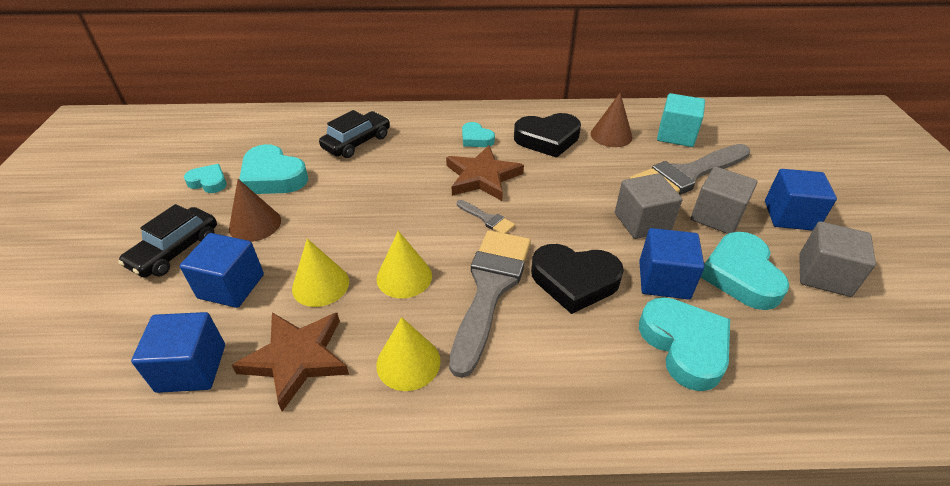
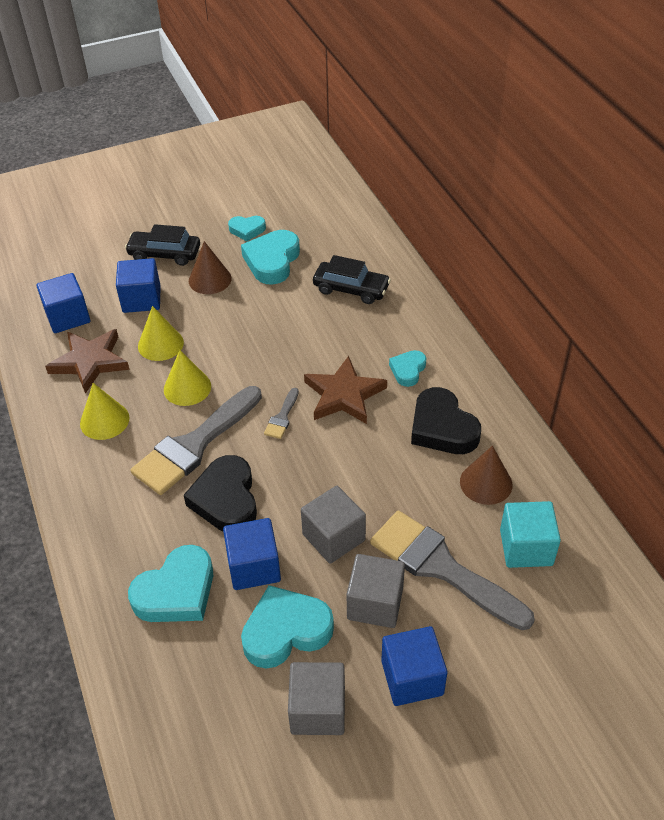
camera: 70 degrees right, 5 degrees up
(209, 182) = (247, 230): turquoise heart -> turquoise heart turned 90 degrees clockwise
(490, 289) = (194, 445): grey brush -> grey brush turned 135 degrees clockwise

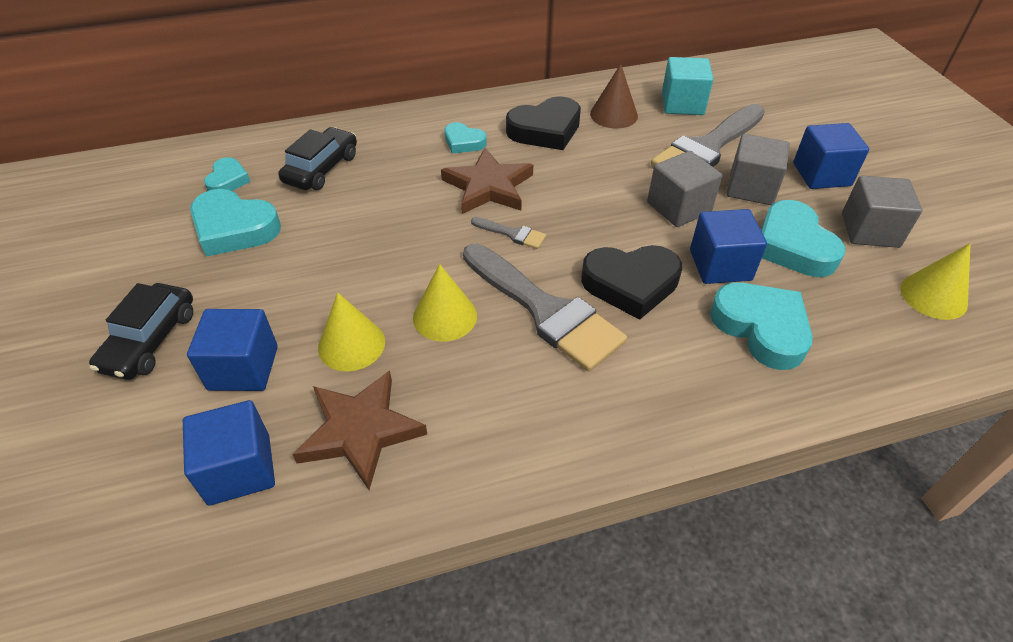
camera: 85 degrees left, 0 degrees up
(104, 420) = (487, 407): yellow cone -> yellow cone (933, 296)
(210, 279) = (238, 290): brown cone -> none
(247, 230) = (152, 249): turquoise heart -> turquoise heart (228, 180)

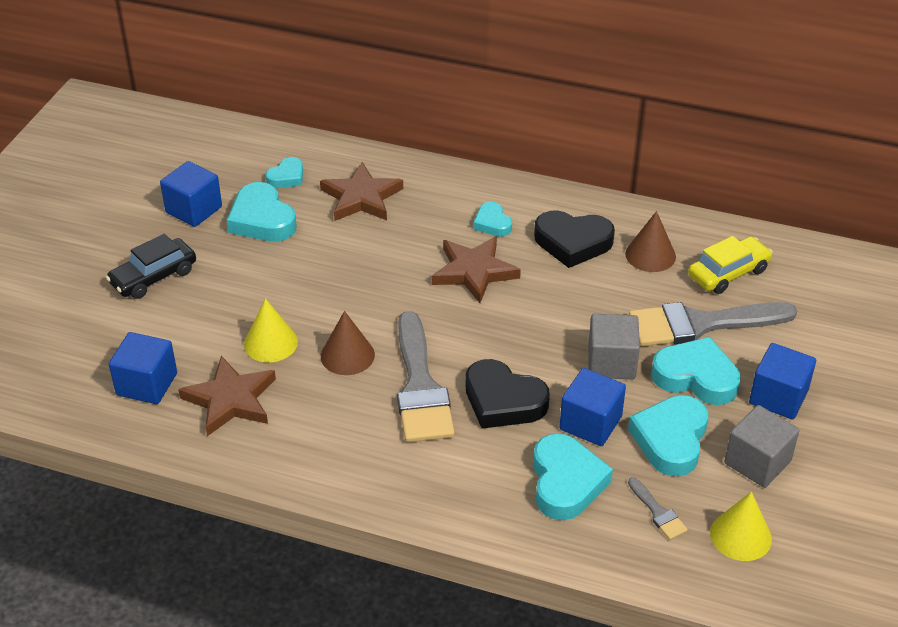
camera: 35 degrees right, 5 degrees down
(243, 368) = (194, 324): blue cube -> blue cube (194, 210)
(321, 169) = (361, 197): black car -> brown star
(445, 316) = (347, 355): yellow cone -> brown cone
(512, 234) = (454, 319): grey brush -> grey brush (658, 512)
(682, 104) = (728, 273): turquoise cube -> yellow car
(751, 188) = (696, 377): grey cube -> turquoise heart

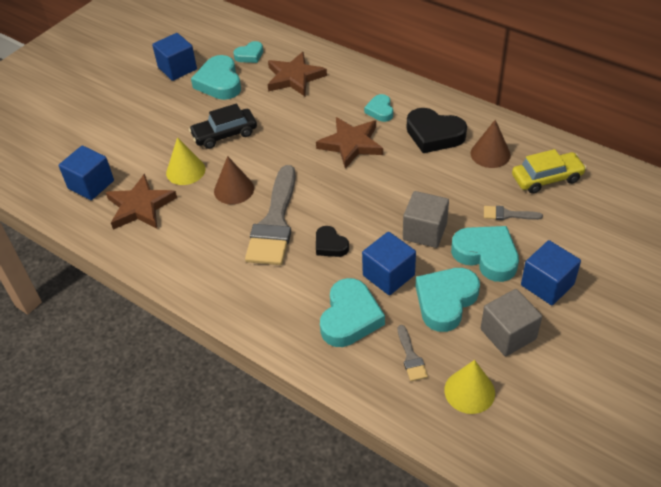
camera: 20 degrees right, 5 degrees up
(153, 277) = (130, 111): black car -> black car (224, 134)
(503, 401) = (330, 245): black heart -> black heart, size x0.57
(700, 324) = (507, 214): grey brush -> grey brush, size x0.43

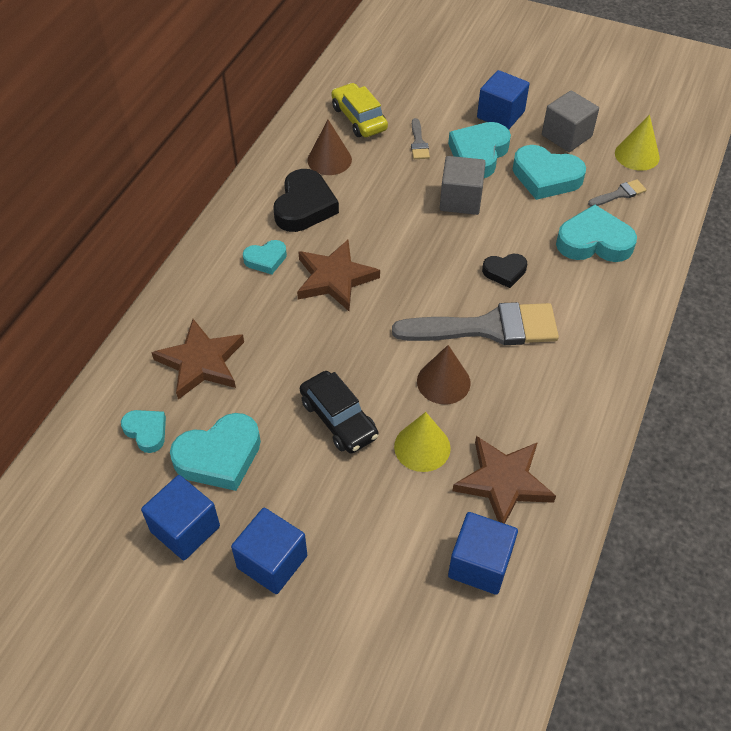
camera: 105 degrees left, 5 degrees up
(330, 245) = (504, 272): black heart -> black heart turned 45 degrees clockwise
(388, 275) = (529, 220): blue cube -> blue cube (272, 562)

